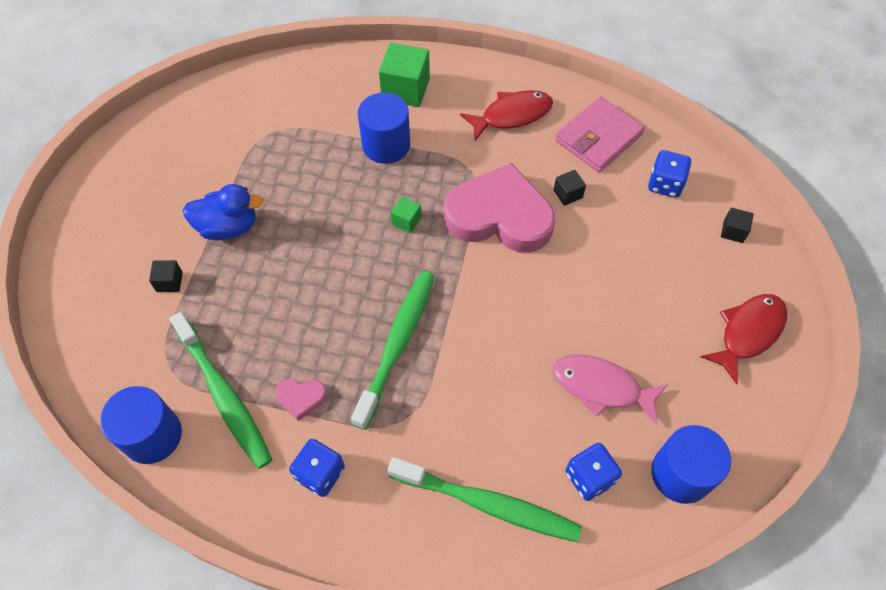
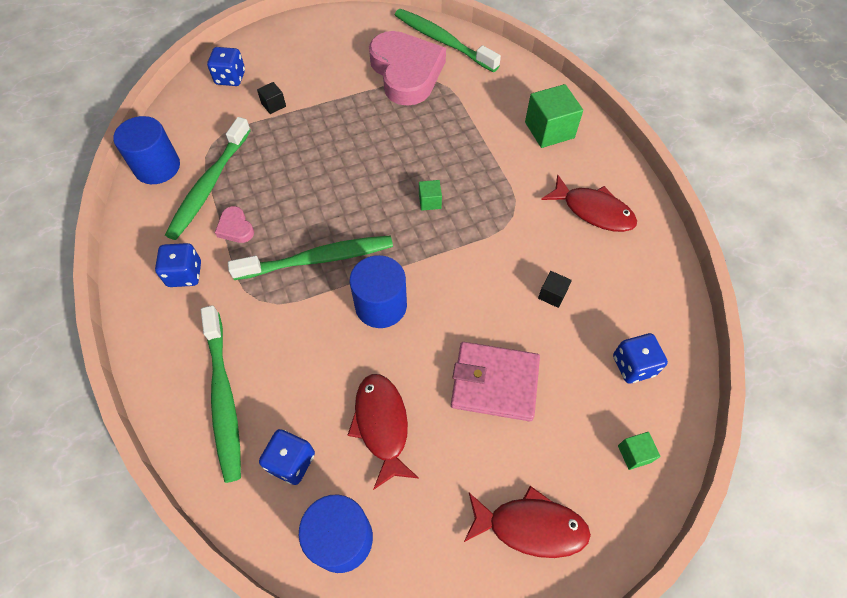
camera: 55 degrees right, 0 degrees up
(90, 302) = (230, 78): none -> blue dice
(226, 97) = (442, 41): none -> green toothbrush
(228, 227) = (339, 107): blue duck -> none
(386, 145) = (486, 149): blue cylinder -> blue cylinder (381, 305)
(499, 216) = (487, 258): pink heart -> pink heart (406, 72)
(598, 138) = (632, 285): pink wallet -> pink wallet (494, 383)
(601, 387) = (382, 425): pink fish -> red fish
(733, 231) = (634, 454): black cube -> green cube

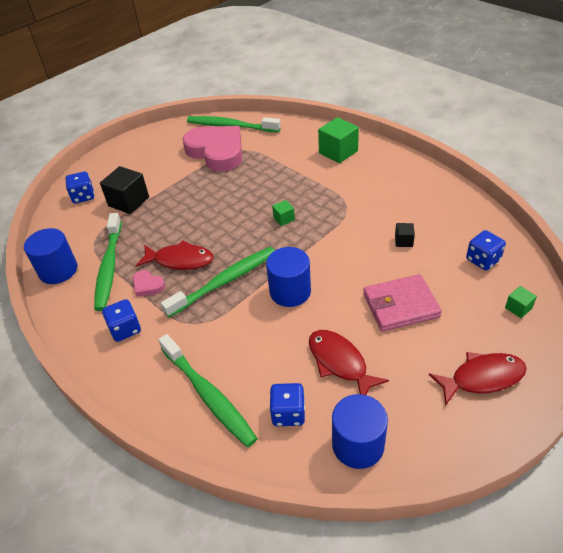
camera: 20 degrees left, 15 degrees down
(273, 105) = (128, 201): black cube -> black cube, size x1.98
(593, 211) = (397, 186): red fish -> red fish (180, 260)

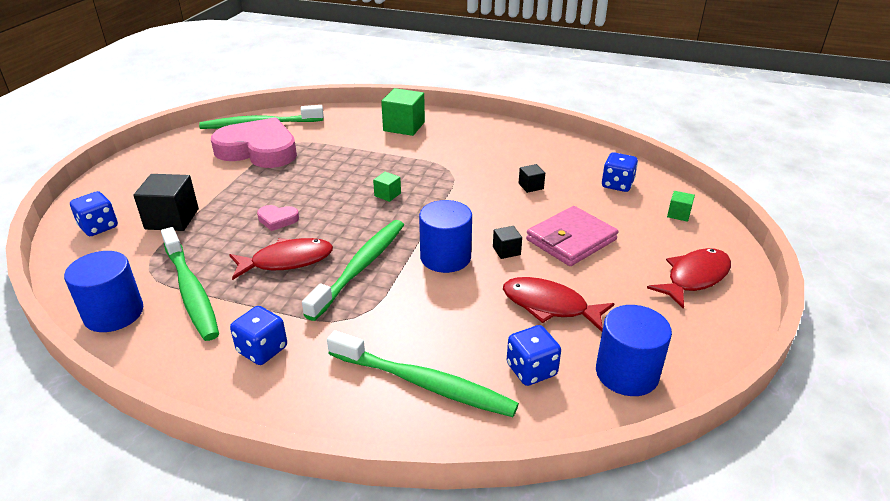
camera: 30 degrees left, 10 degrees down
(147, 285) = (261, 296): pink heart -> pink heart (277, 220)
(340, 300) = (506, 251): none -> black cube

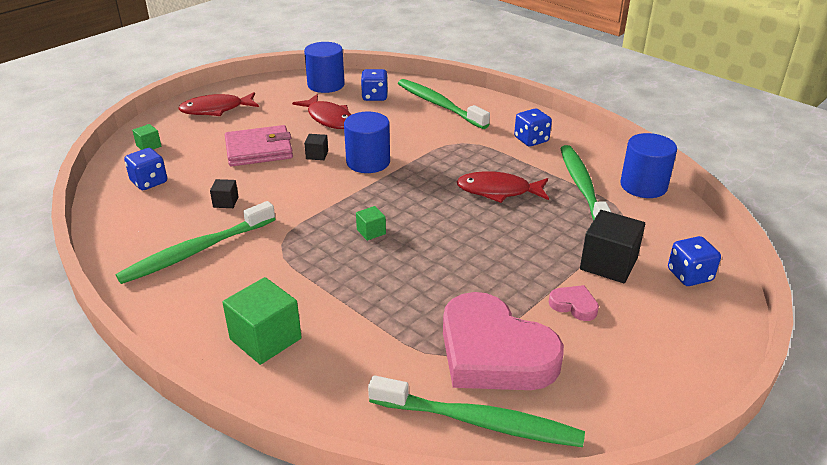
camera: 155 degrees left, 0 degrees up
(277, 220) = (496, 233): pink heart -> pink heart (574, 305)
(360, 267) = (439, 171): green toothbrush -> green toothbrush (196, 251)

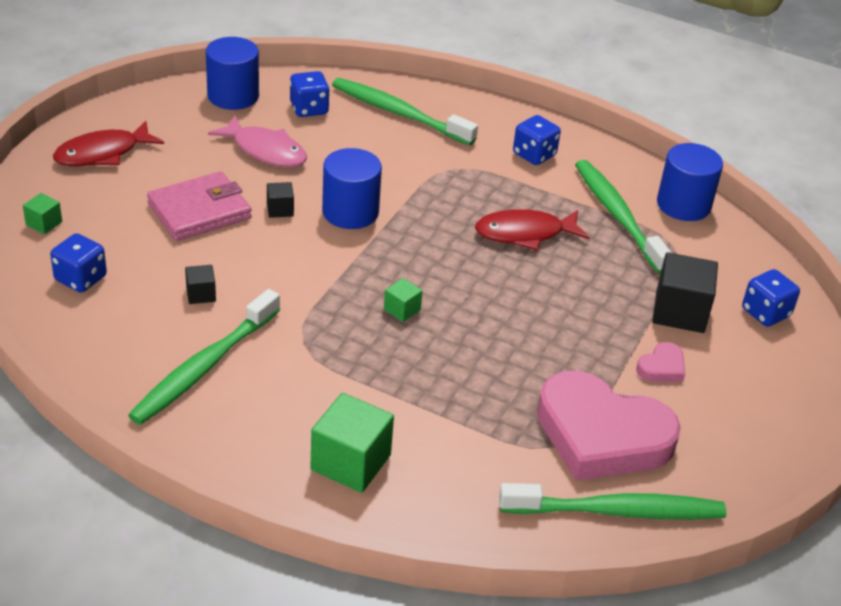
camera: 20 degrees left, 5 degrees up
(328, 118) = (265, 151): red fish -> pink fish
(574, 305) = (662, 367): pink heart -> pink heart turned 120 degrees clockwise

